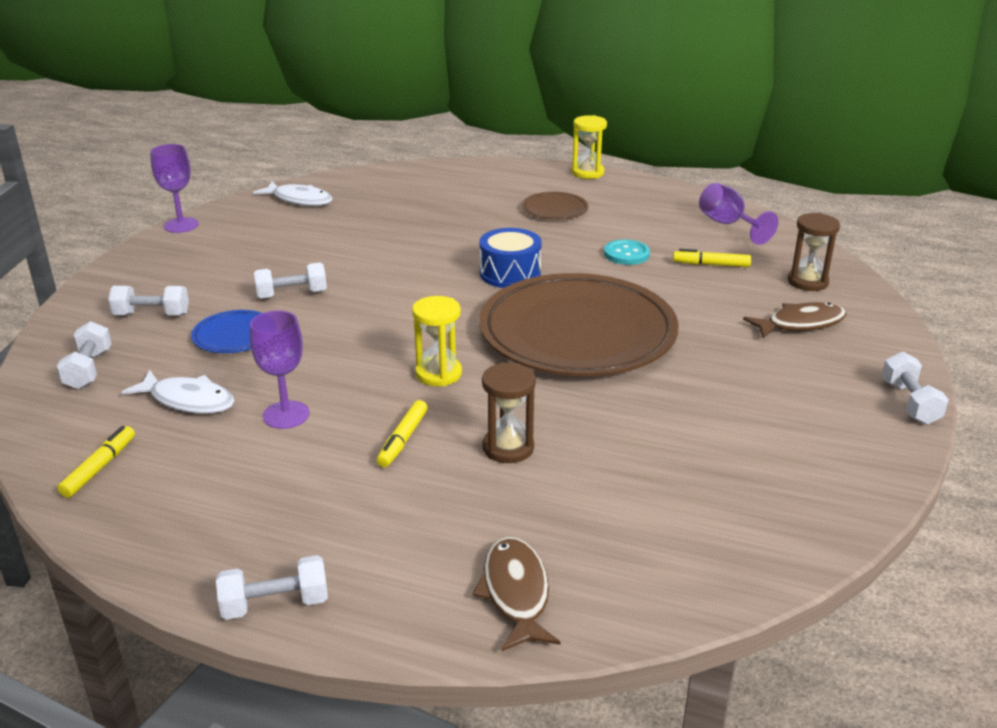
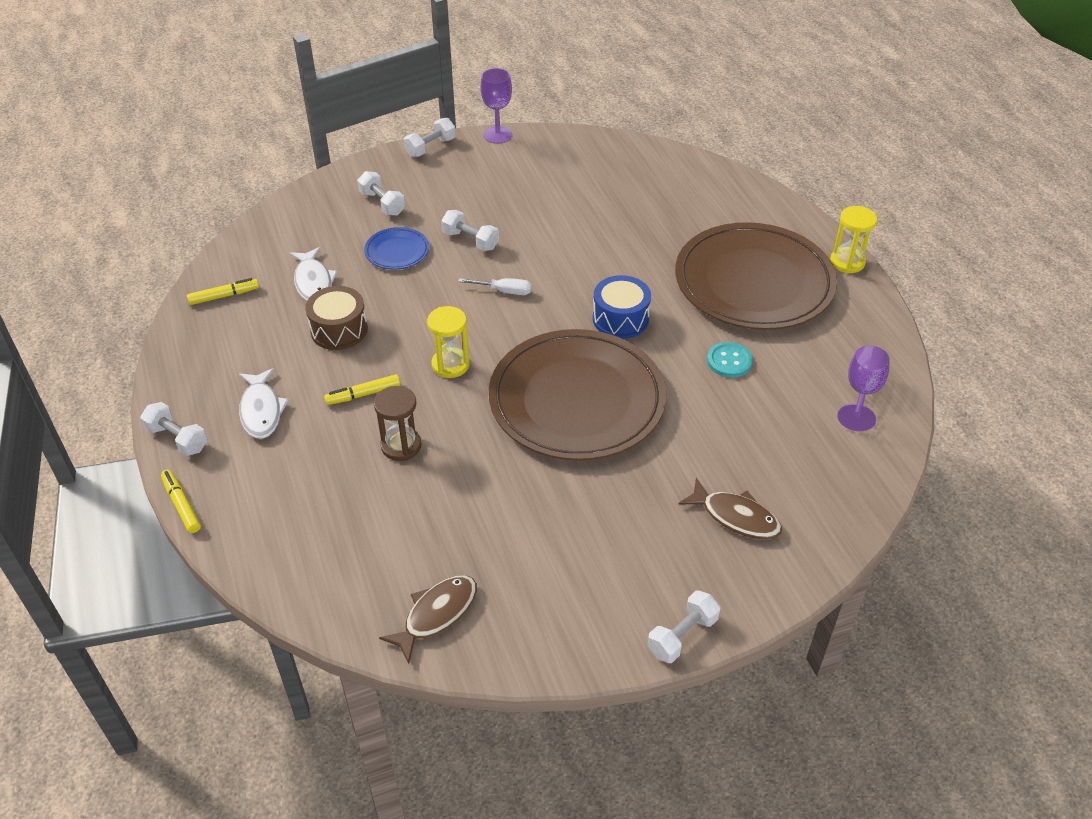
camera: 50 degrees right, 15 degrees up
(88, 369) = (303, 224): white dumbbell -> white dumbbell (430, 147)
(286, 415) = (339, 330): purple goblet -> brown drum
(299, 200) = (598, 156): white fish -> white fish (261, 410)
(387, 307) = (504, 291): none -> white screwdriver
(516, 593) = (266, 530): brown fish -> brown fish (436, 614)
(554, 209) = (754, 282): brown plate -> brown plate, size x2.40
(711, 265) = (773, 417): yellow marker -> yellow marker (182, 505)
(807, 282) = (817, 490): brown hourglass -> none

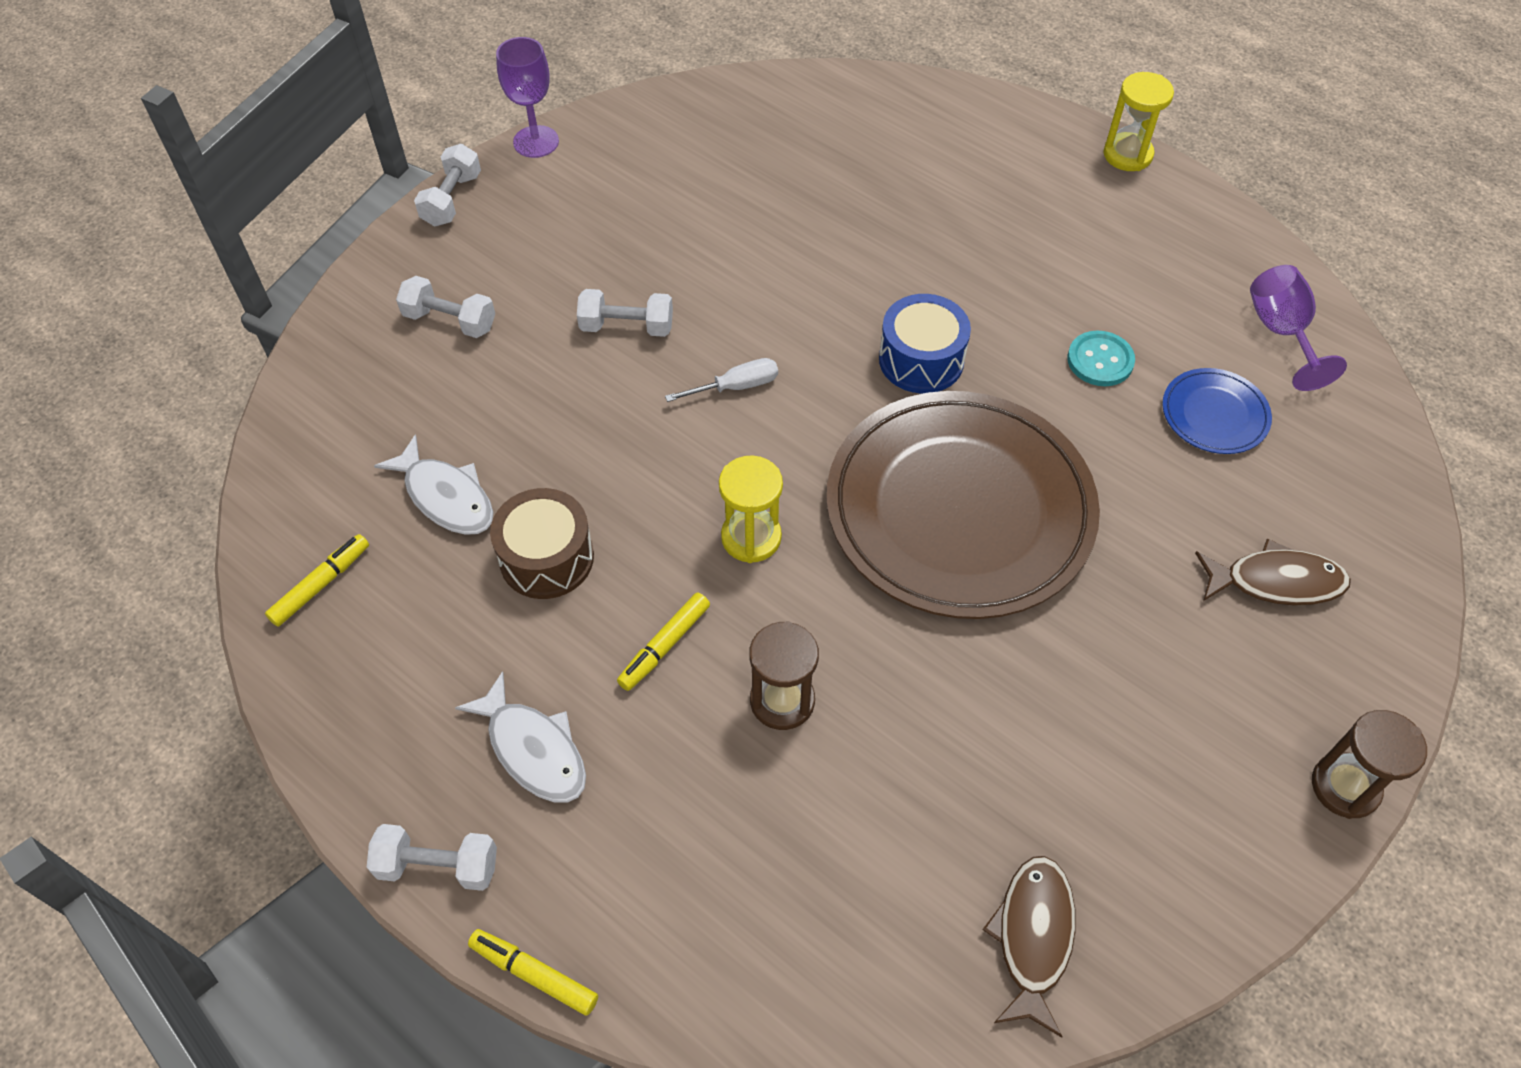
camera: 30 degrees left, 10 degrees up
(397, 251) = (533, 390): blue plate -> blue plate (1214, 414)
(682, 635) = (1345, 787): white dumbbell -> brown hourglass
(754, 282) = (1042, 231): brown plate -> none

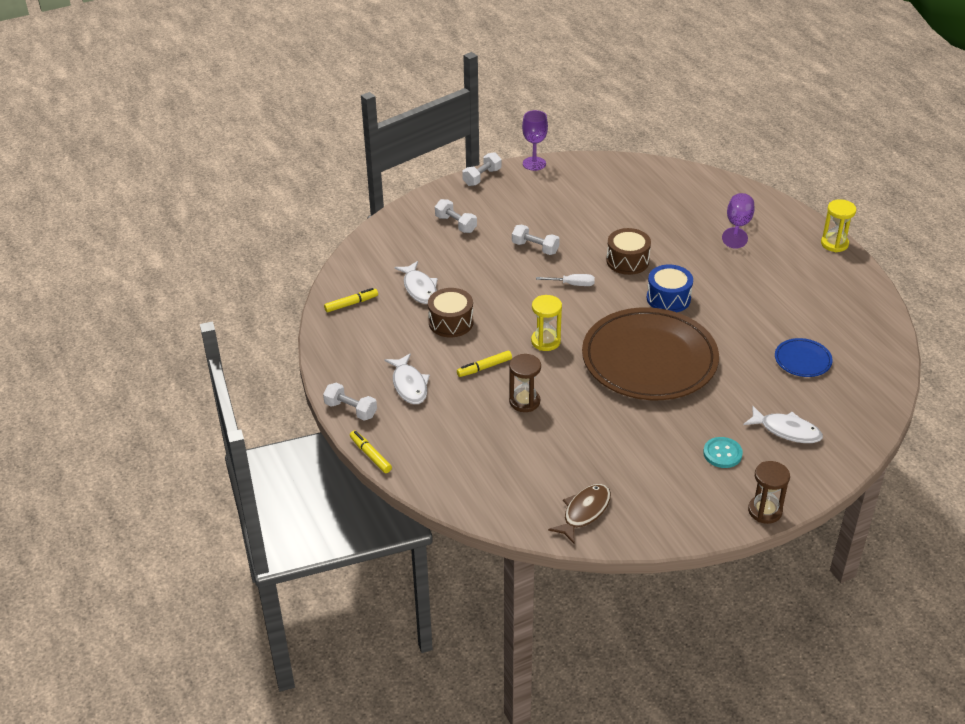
camera: 25 degrees right, 15 degrees down
(808, 301) = (627, 261): none -> brown drum
(1100, 360) = (758, 323): turquoise button -> turquoise button (722, 453)
(1276, 582) = (786, 430): brown fish -> white fish
(1281, 332) = (863, 338): purple goblet -> purple goblet (738, 226)

